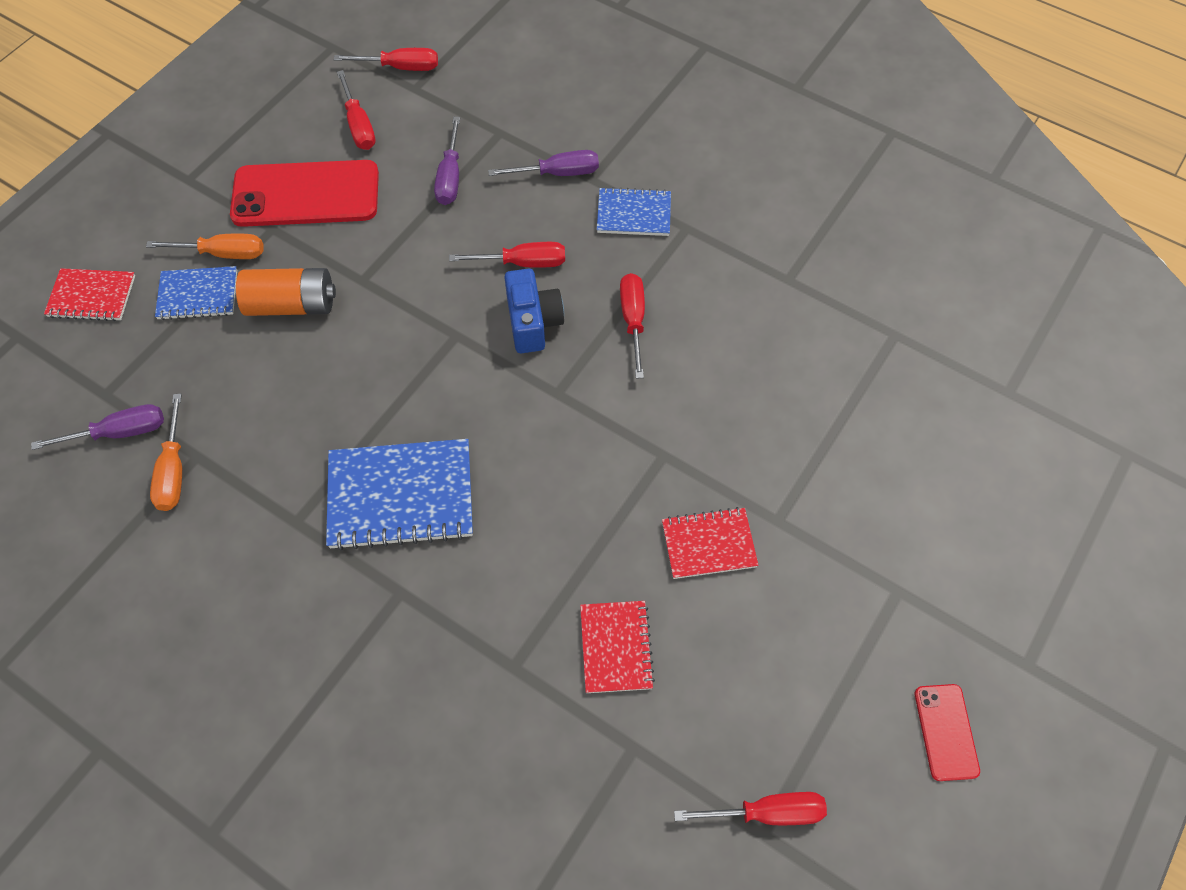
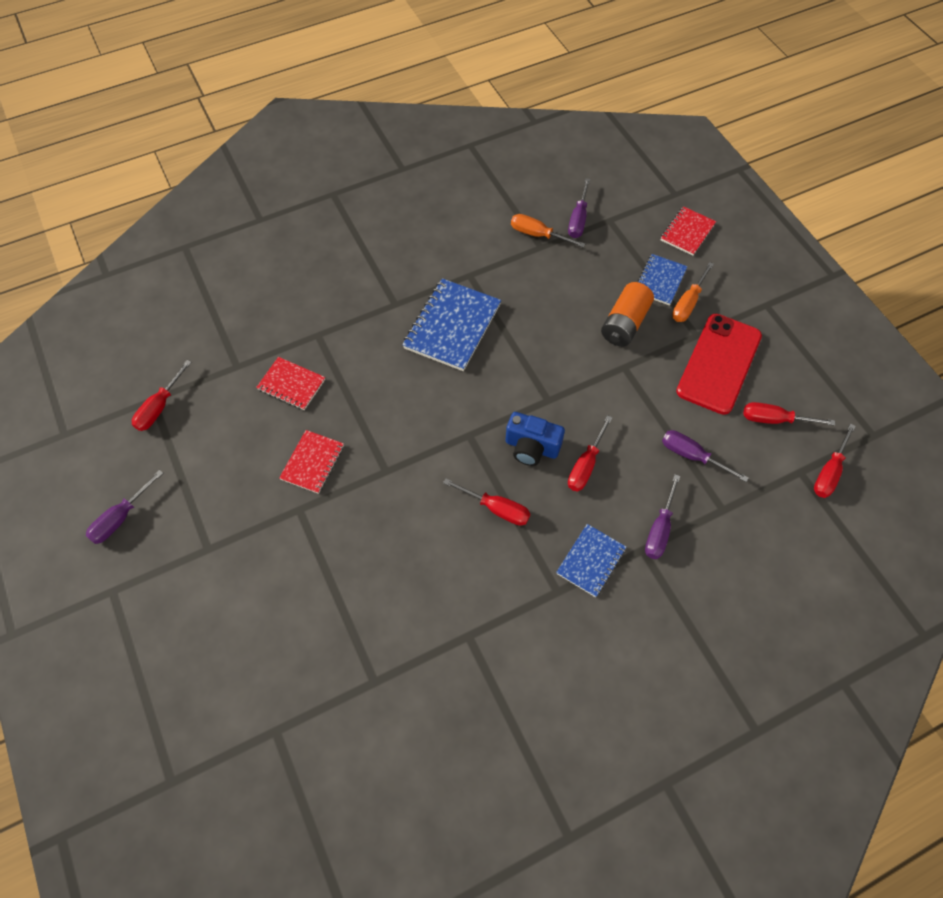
camera: 120 degrees right, 0 degrees up
(946, 732) = (120, 518): red phone -> purple screwdriver

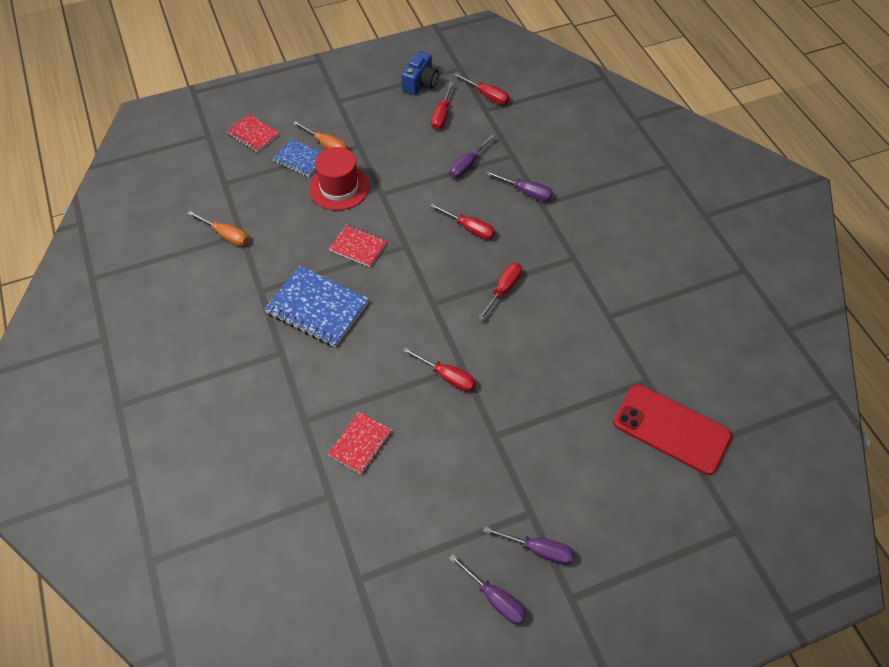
camera: 85 degrees left, 5 degrees down
(159, 407) = (369, 571): red screwdriver -> red screwdriver (447, 377)
(312, 462) = (448, 425): red notebook -> red notebook (358, 247)
(531, 447) = (450, 261): blue camera -> blue camera (420, 83)
(537, 234) = (226, 235): orange screwdriver -> orange screwdriver turned 90 degrees counterclockwise
(578, 220) = (217, 204): purple screwdriver -> purple screwdriver (539, 550)
(591, 561) = (550, 235): blue notebook -> none
(624, 324) = (339, 187): orange battery -> red hat
(719, 364) = (388, 137): red phone -> red phone (671, 429)

